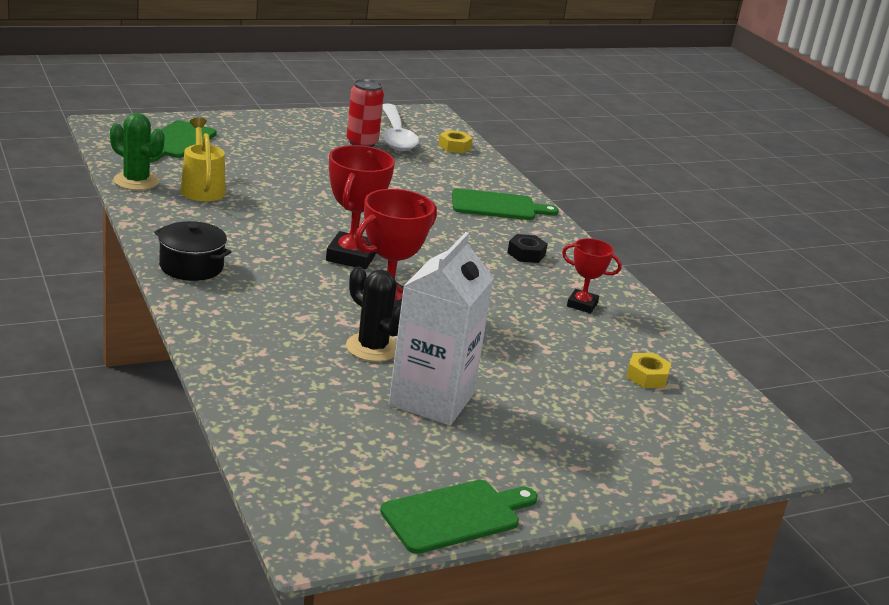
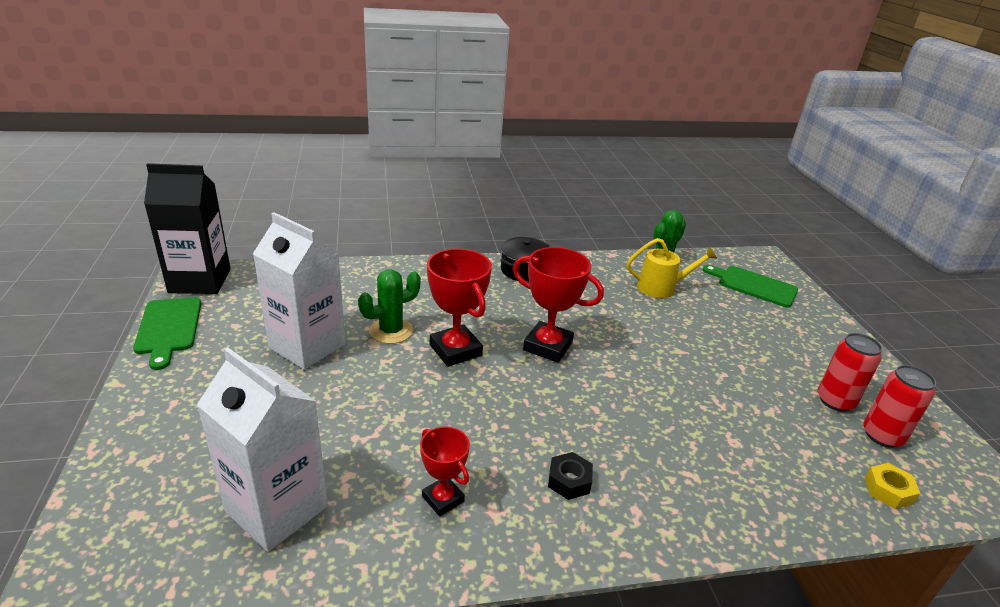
camera: 105 degrees right, 5 degrees up
(328, 525) = (200, 281): none -> black carton
(372, 348) = (391, 331): black cactus -> green cactus
(395, 136) = (882, 435): white spoon -> red can
(497, 206) = (702, 488): green cutting board -> none
(582, 304) = (443, 499): red trophy -> red trophy turned 75 degrees counterclockwise
(647, 376) = (276, 509): yellow nut -> white carton

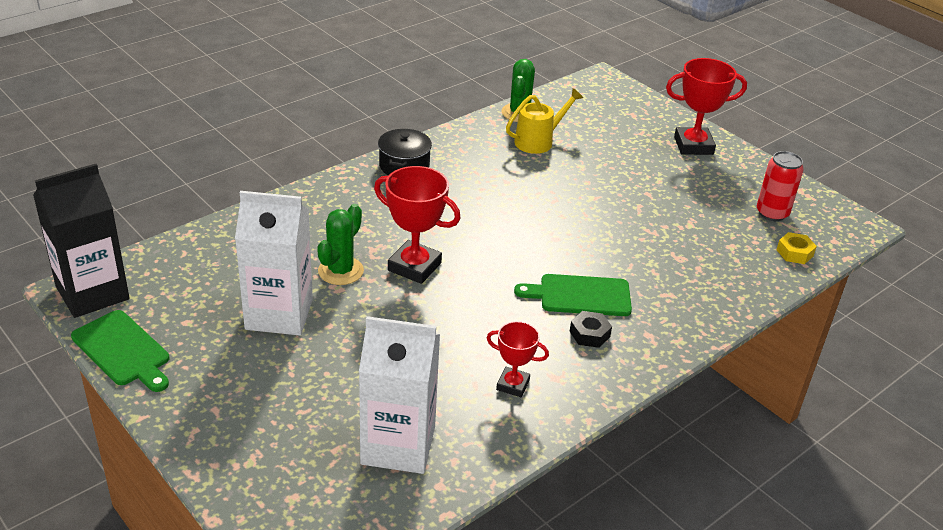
camera: 30 degrees left, 5 degrees up
(547, 346) = (488, 233): red trophy -> red trophy (693, 145)
(754, 285) = (611, 112): green cutting board -> green cutting board (580, 296)
(835, 401) = (728, 197): red can -> none

